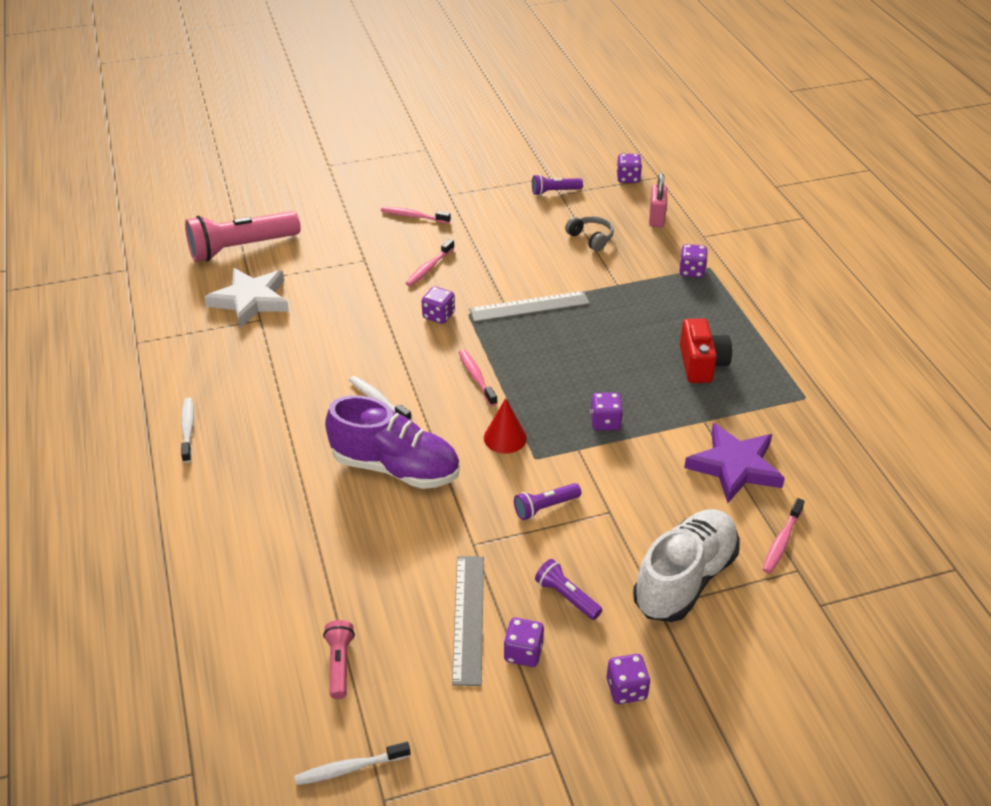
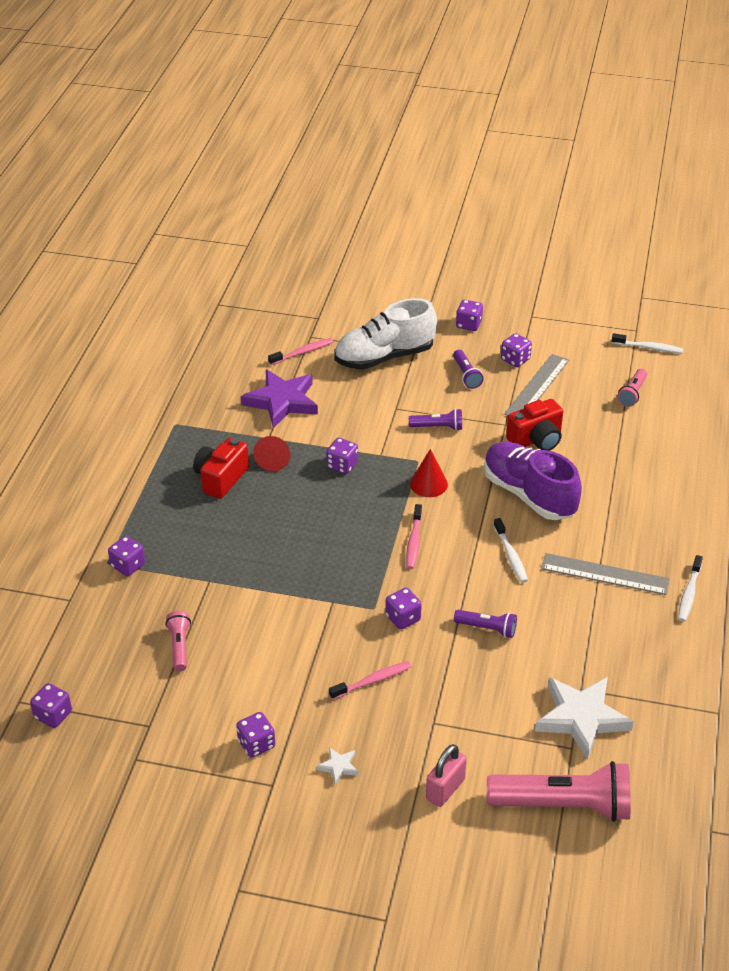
camera: 150 degrees left, 0 degrees up
(413, 216) = (338, 767): pink toothbrush -> white star
(425, 538) = (536, 440): none -> red camera
(479, 209) = (256, 744): none -> purple dice
(529, 307) = (311, 591): grey ruler -> grey ruler (605, 574)
(554, 191) = (152, 732): purple flashlight -> purple flashlight (487, 628)
(591, 238) = (179, 646): grey headphones -> pink flashlight
(656, 218) = (88, 643): pink padlock -> pink padlock (445, 789)
(675, 402) = (274, 459): none -> red cone

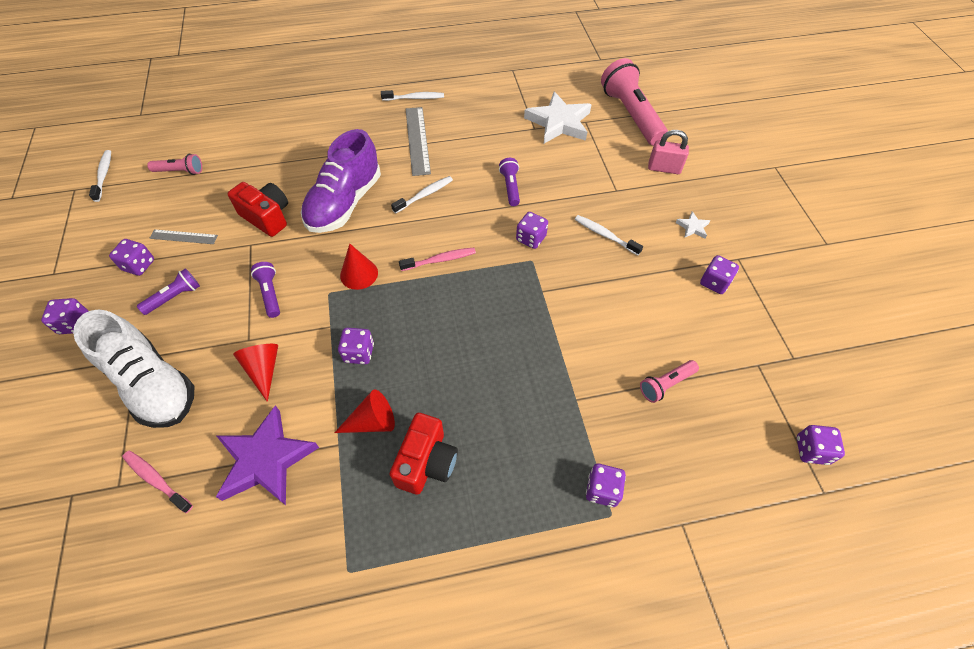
camera: 115 degrees left, 15 degrees up
(221, 478) = (426, 462): red camera -> red camera turned 75 degrees counterclockwise
(360, 412) = (263, 370): none -> red cone
(372, 681) = (605, 235): pink toothbrush -> white toothbrush
(537, 387) = (183, 237): grey ruler -> grey ruler, size x0.59

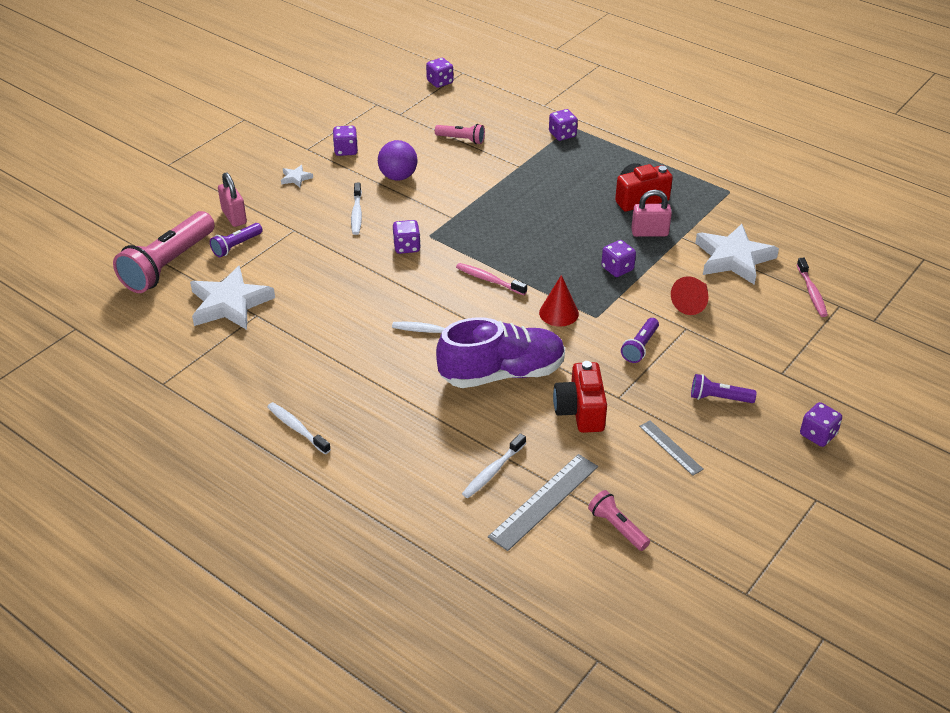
camera: 130 degrees left, 15 degrees down
(104, 175) = (701, 588): white toothbrush -> white toothbrush (492, 471)
(139, 265) = (730, 449): purple dice -> none
(152, 384) = (779, 347): white shoe -> none
(265, 459) = (733, 258): purple star -> white star
(372, 422) = (649, 233): red cone -> pink padlock
(417, 140) = (364, 382): grey ruler -> grey ruler (544, 501)
(510, 187) = (359, 287): purple flashlight -> purple flashlight (236, 246)
(638, 293) = (398, 176): none -> purple ball

